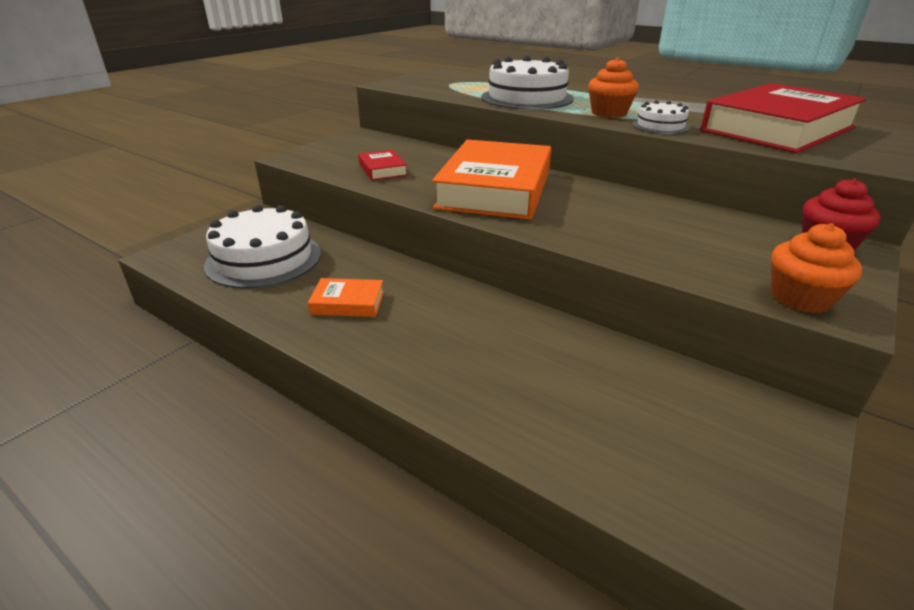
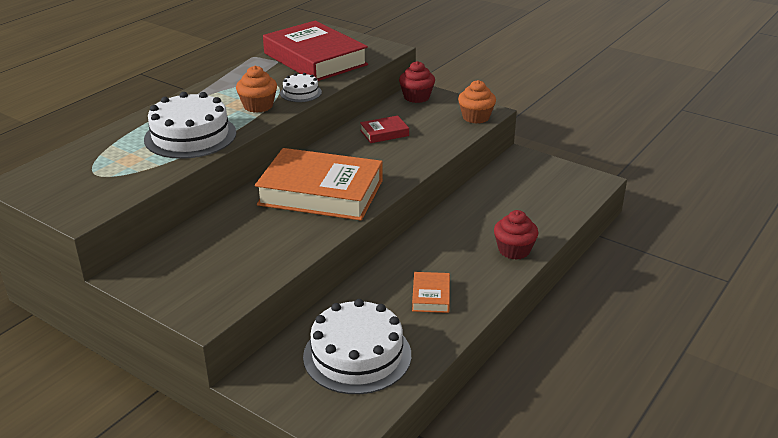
camera: 90 degrees left, 0 degrees up
(382, 169) = (260, 251): red book -> red book (384, 133)
(447, 383) = (514, 250): none -> red cupcake

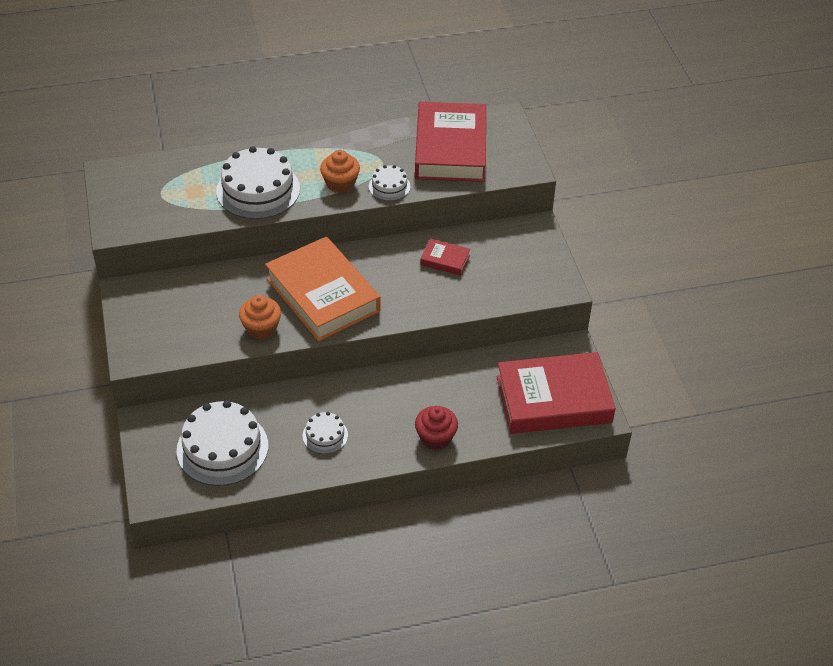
camera: 40 degrees right, 15 degrees up
(416, 97) = (525, 233): red cupcake -> none
(431, 296) = (325, 435): orange book -> white cake
(476, 117) = (543, 288): orange cupcake -> orange cupcake (261, 328)
(554, 187) = (553, 399): none -> red book

